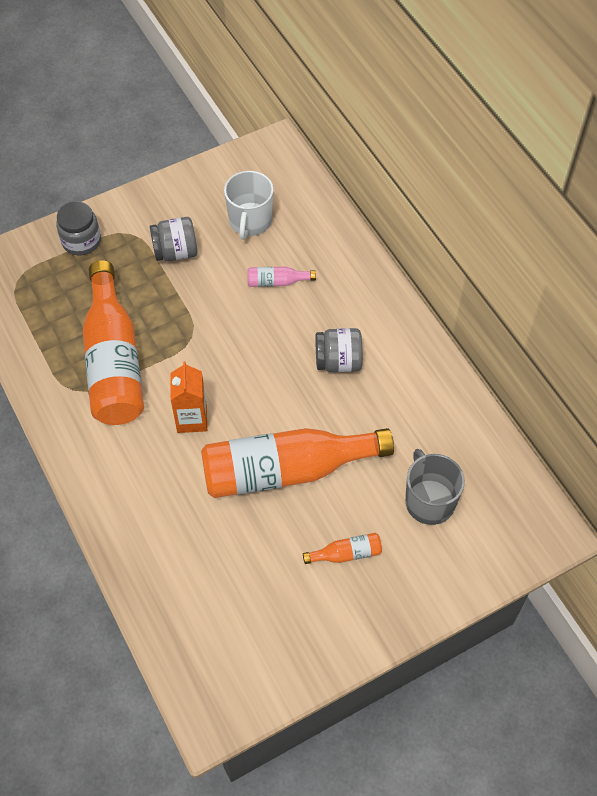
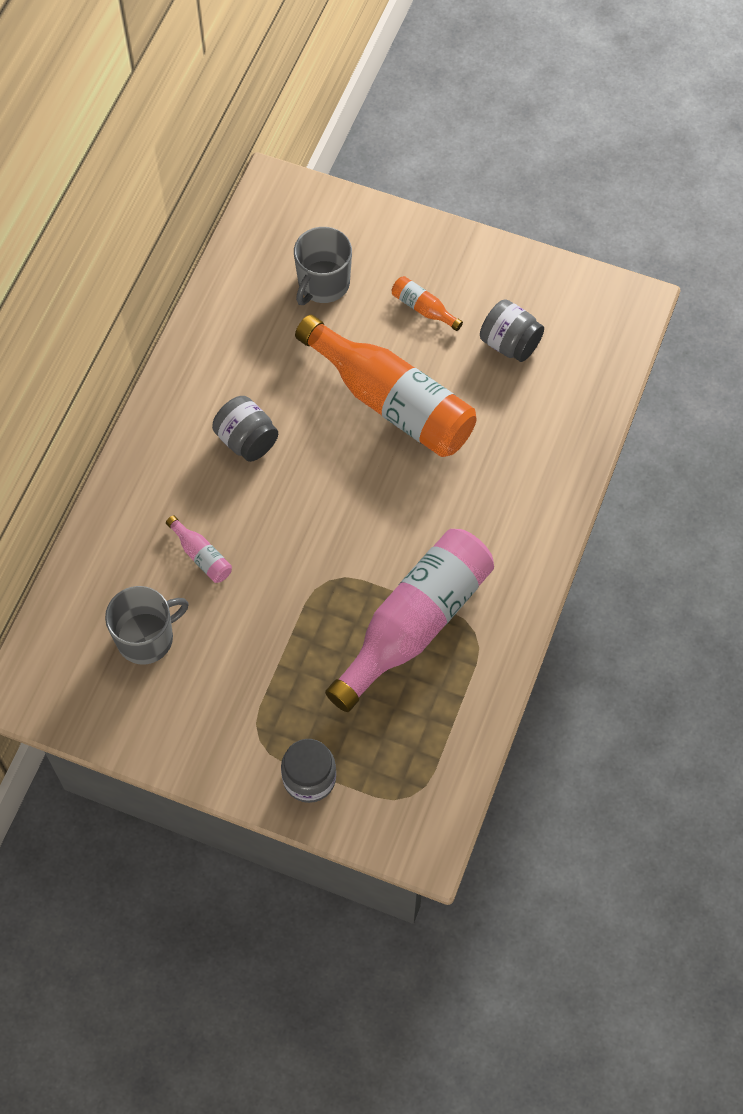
camera: 130 degrees left, 5 degrees up
(114, 361) = (414, 624): orange bottle -> pink bottle
(175, 252) = (244, 675): grey jar -> grey jar (510, 343)
(192, 419) = (411, 510): orange carton -> none
(250, 221) = (146, 638): white mug -> grey mug

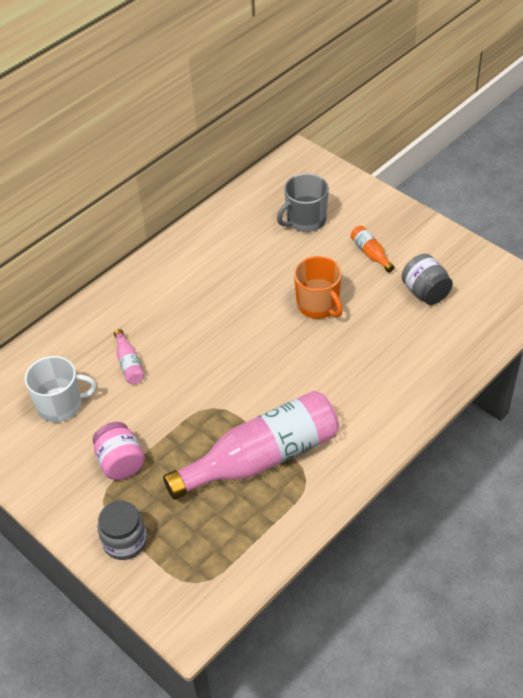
camera: 25 degrees right, 15 degrees down
(146, 638) = (61, 405): grey mug -> white mug
(247, 440) = (201, 300): grey jar -> none
(256, 686) = (121, 463): none -> pink jar
(392, 401) = (318, 305): orange bottle -> orange mug

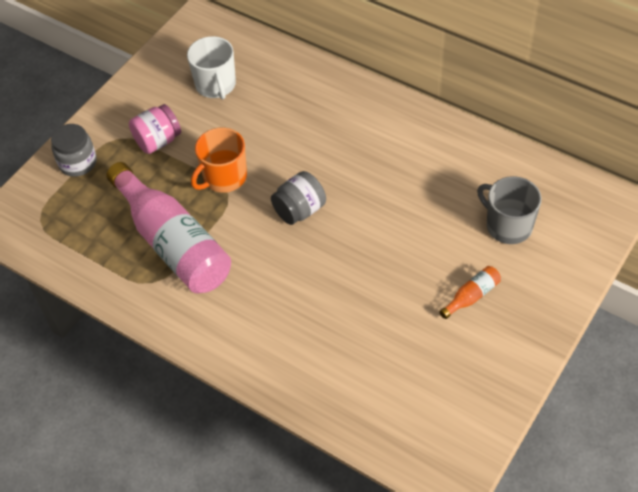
camera: 80 degrees right, 5 degrees up
(129, 364) = (271, 121): pink bottle -> none
(318, 305) = (379, 258): orange mug -> orange mug (224, 177)
(425, 292) = (422, 358): grey jar -> grey jar (299, 210)

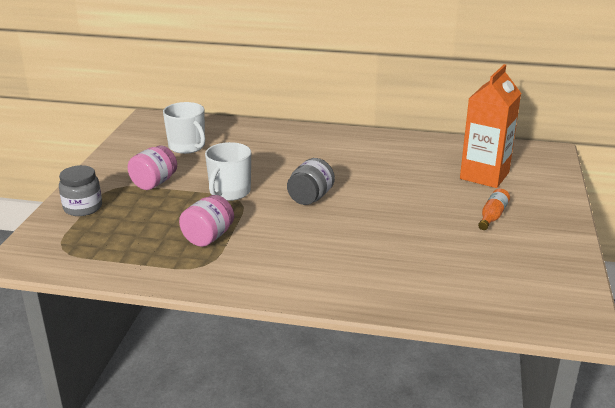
camera: 25 degrees left, 25 degrees down
(173, 243) = (208, 237): pink bottle -> pink jar
(224, 177) = (229, 192): orange mug -> white mug
(508, 226) = (484, 175): grey mug -> orange carton

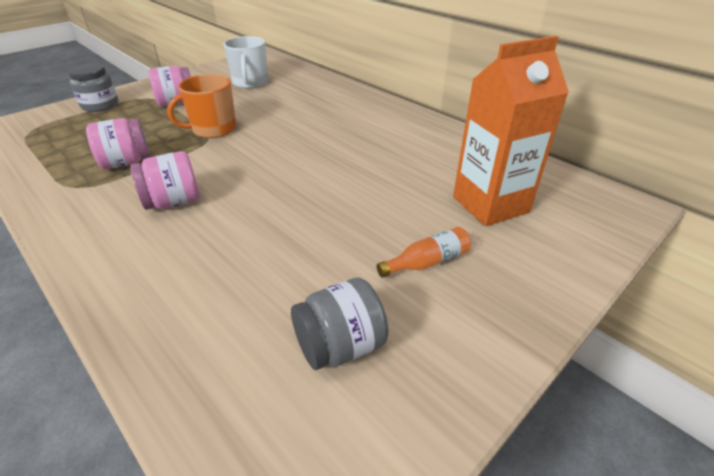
camera: 35 degrees right, 10 degrees up
(229, 192) = (213, 129): white mug -> orange mug
(296, 245) = (173, 202): none -> pink jar
(310, 198) = (267, 159): grey jar -> grey jar (340, 346)

